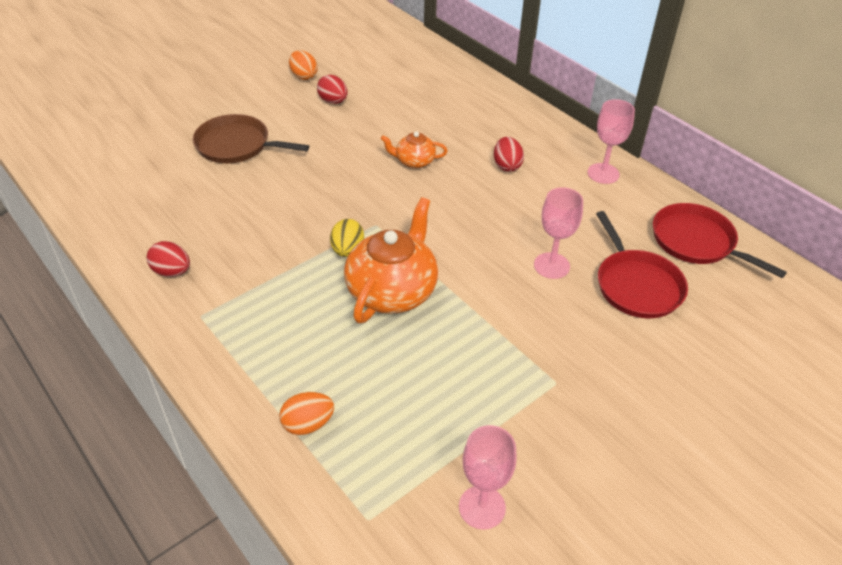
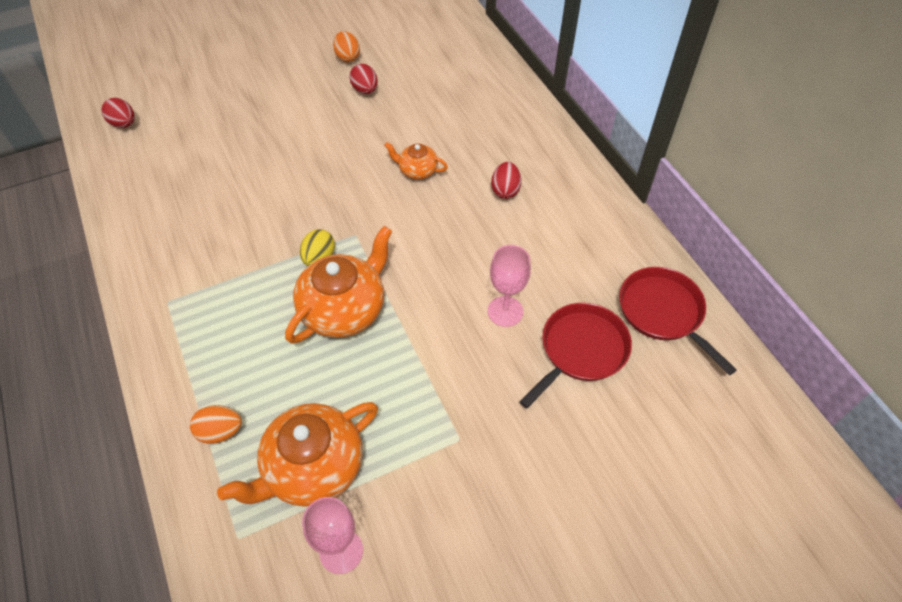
camera: 15 degrees right, 10 degrees up
(172, 271) = (158, 251): red egg -> red egg (124, 124)
(236, 145) = (259, 126): brown pan -> none
(420, 437) = (313, 467): none -> orange teapot
(603, 173) = (599, 216): pink goblet -> none
(637, 285) = (581, 350): red pan -> red pan turned 135 degrees counterclockwise

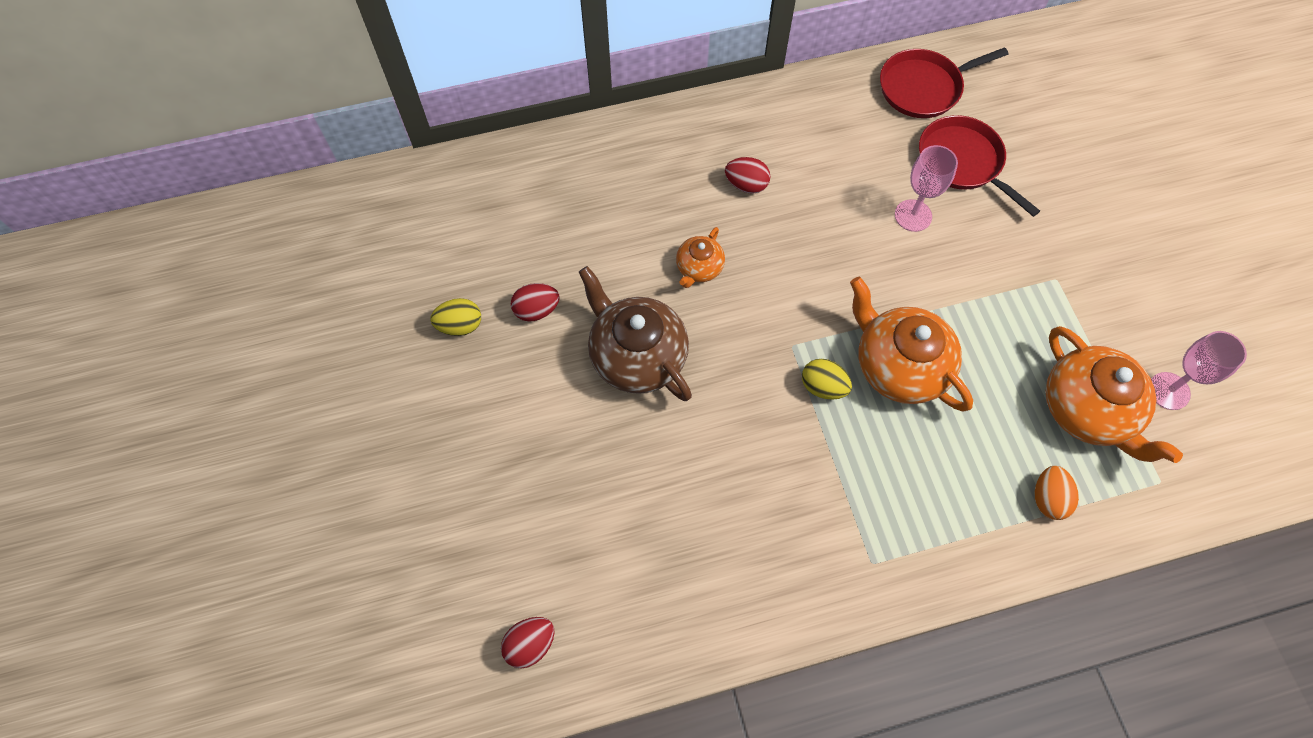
camera: 80 degrees left, 10 degrees up
(335, 145) = (636, 356): none -> brown teapot
(347, 57) = (460, 325): orange egg -> yellow egg

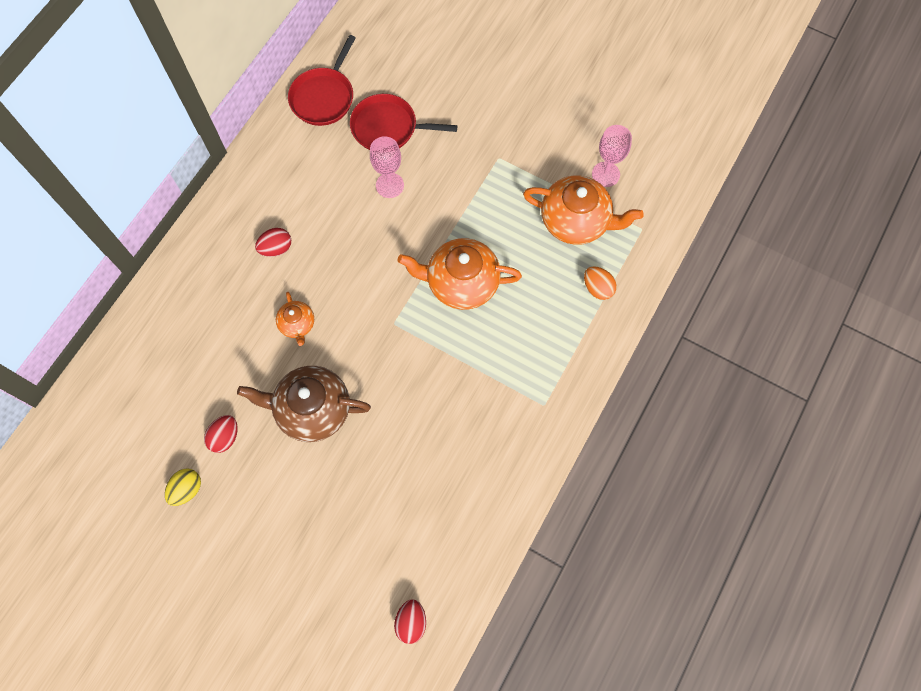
camera: 45 degrees left, 5 degrees up
(823, 387) = (432, 332): yellow egg -> none

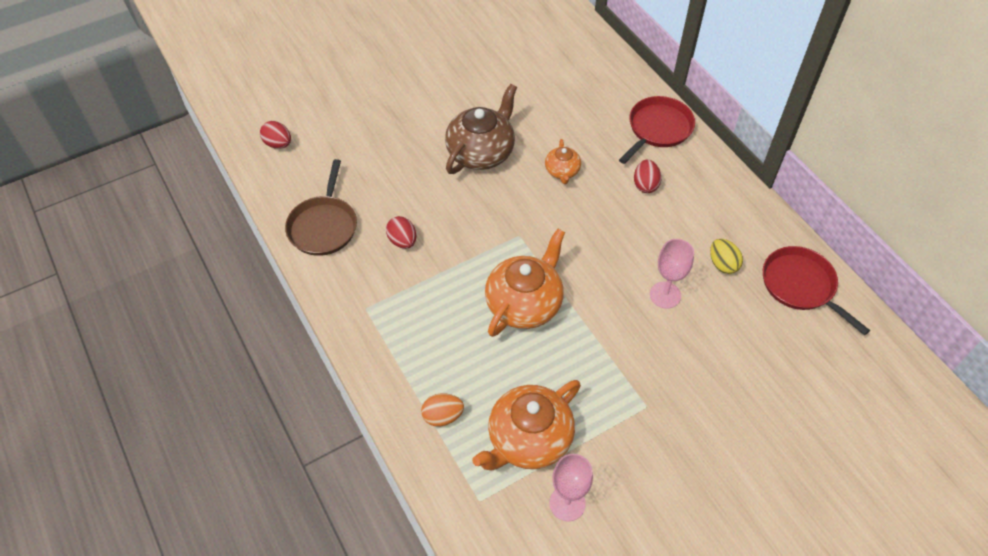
camera: 120 degrees right, 15 degrees down
(187, 489) = (473, 63): yellow egg -> yellow egg (722, 264)
(225, 437) = (497, 96): red egg -> red egg (402, 241)
(297, 324) = (562, 171): orange teapot -> orange teapot turned 105 degrees counterclockwise
(388, 128) = (735, 323): red pan -> red pan (658, 129)
(483, 500) = (323, 226): none -> brown pan

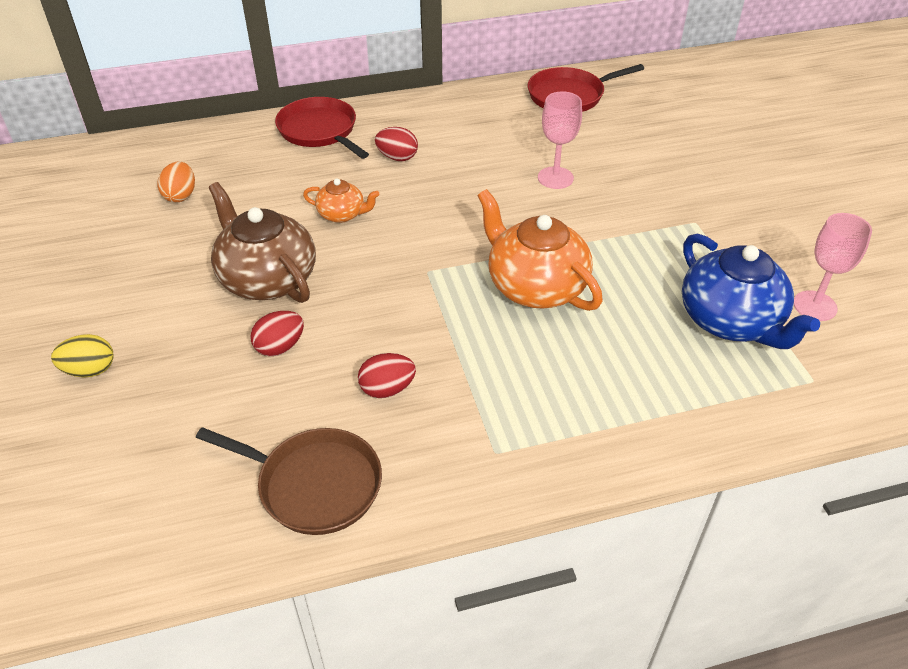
camera: 75 degrees left, 10 degrees down
(278, 144) = (89, 530): red egg -> red egg (280, 347)
(442, 416) = (691, 395): orange egg -> orange egg (180, 195)
(528, 439) = (731, 321): orange teapot -> blue teapot
(722, 264) = (528, 133): yellow egg -> yellow egg (90, 370)

